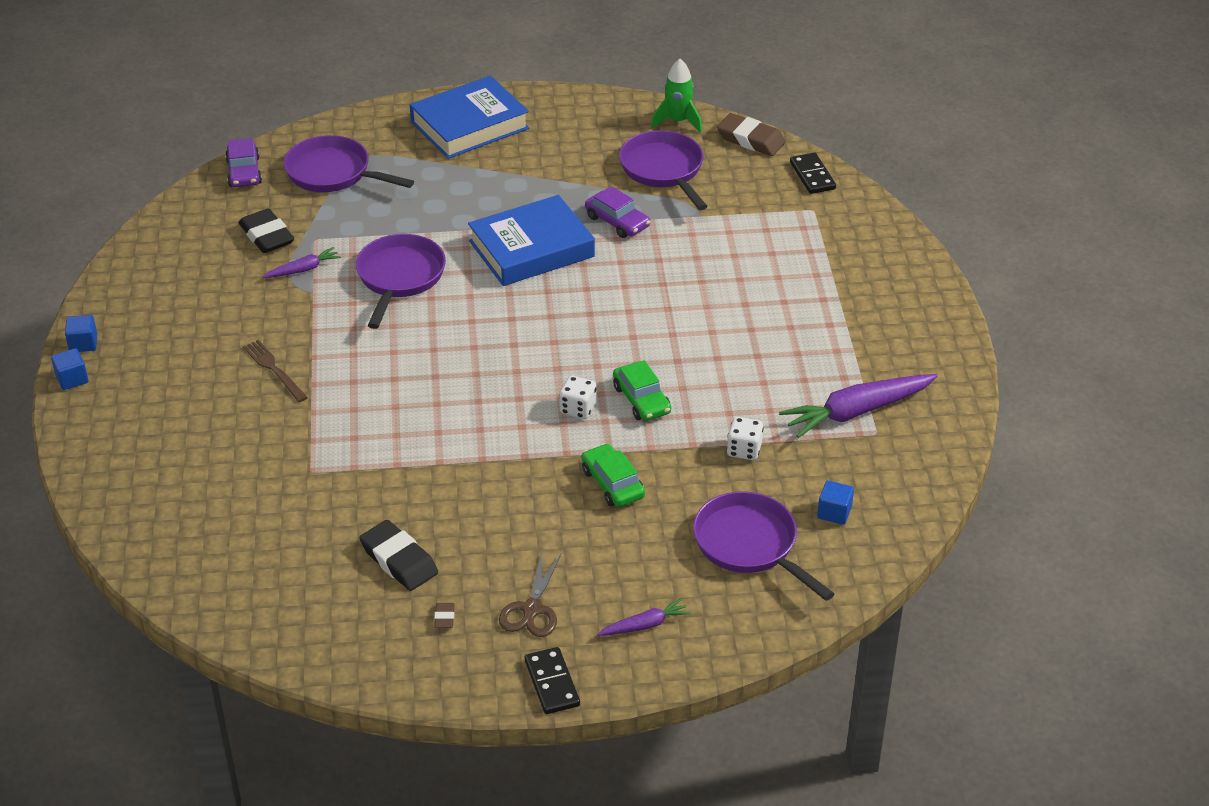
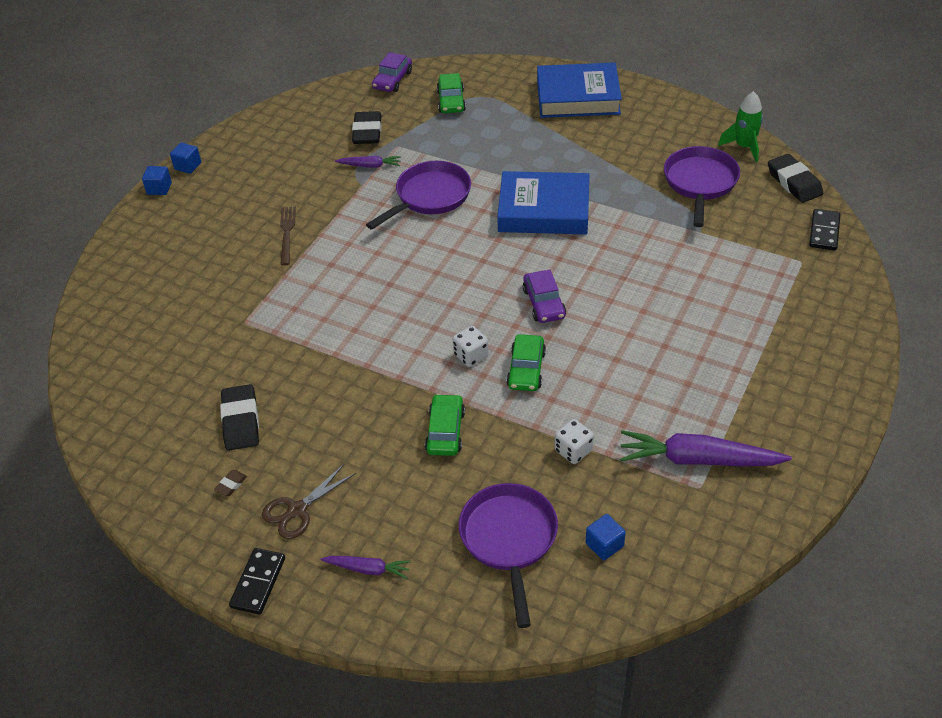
camera: 35 degrees right, 5 degrees up
(333, 173) = (451, 101): purple pan -> green car
(617, 221) = (628, 212): purple car -> purple car (544, 303)
(751, 139) = (794, 182): brown eraser -> black eraser

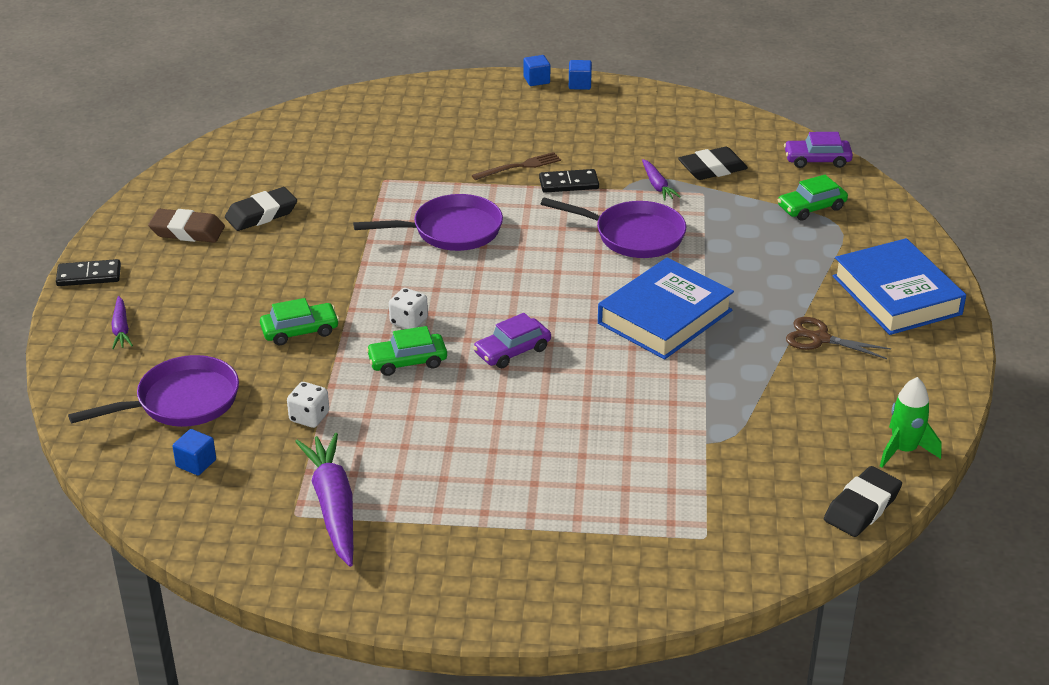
camera: 65 degrees right, 10 degrees down
(231, 485) = (187, 231): brown eraser -> brown eraser, size x2.21
(297, 510) = (172, 273): brown scissors -> brown scissors (820, 338)
(544, 210) = (664, 317): blue book -> blue book turned 60 degrees clockwise
(700, 183) = (800, 426): purple pan -> purple pan (451, 231)
(824, 232) = (778, 549): black domino -> black domino (569, 183)

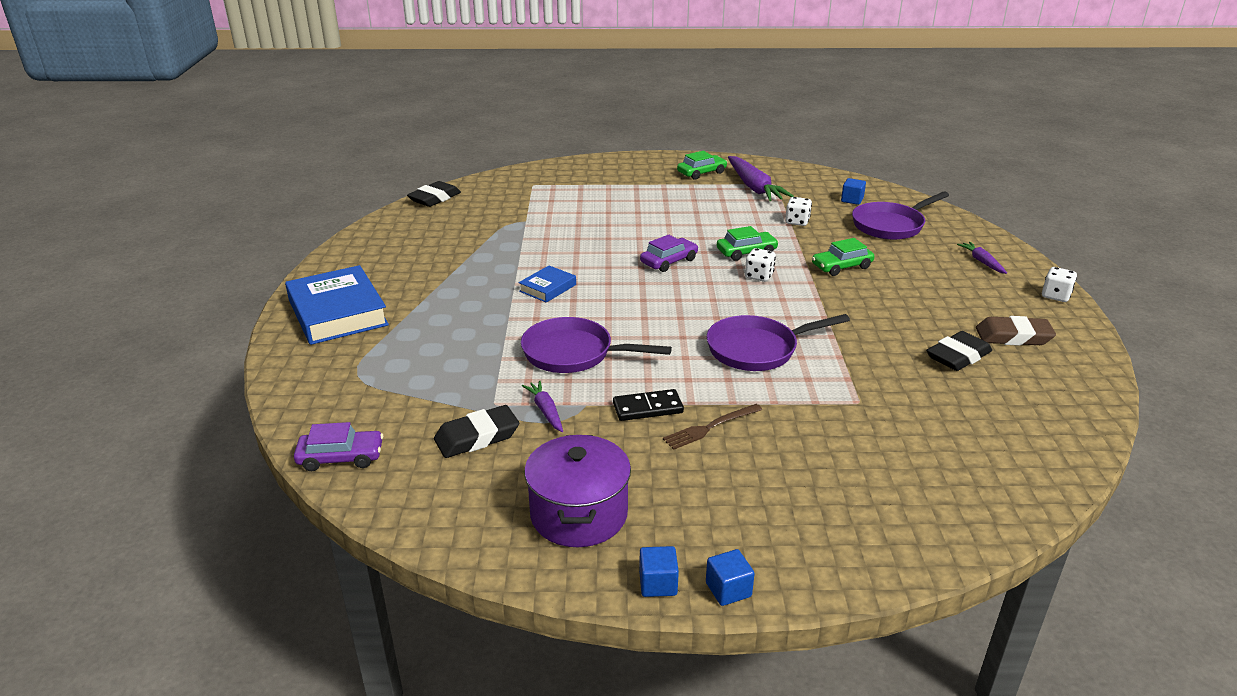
camera: 175 degrees right, 5 degrees down
(89, 276) = (1055, 296): black domino -> white dice
(629, 118) = (579, 514): none -> purple pot
(664, 317) = (548, 288): blue book -> blue book, size x0.50
(811, 207) = (377, 393): green car -> green car (701, 173)
(820, 338) = (422, 279): brown scissors -> none
(903, 450) = (393, 222): green rocket -> none

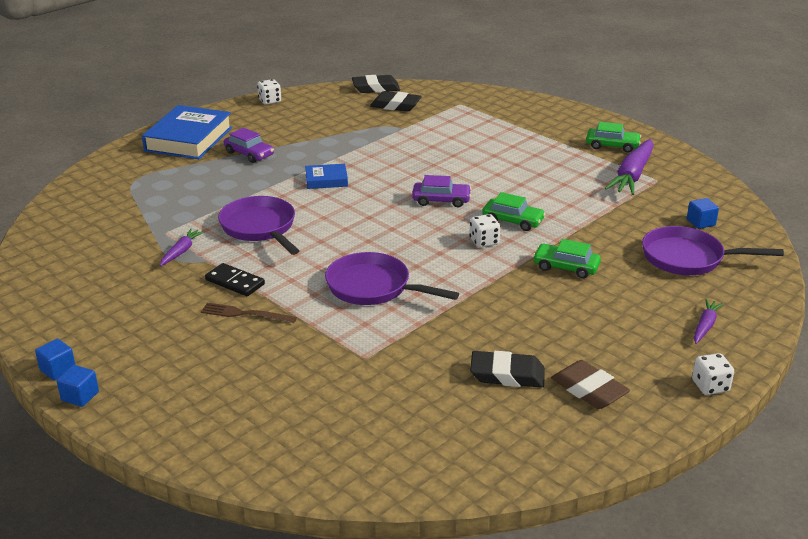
camera: 45 degrees right, 0 degrees up
(341, 457) = (52, 219): purple car -> purple car (249, 154)
(477, 437) = (124, 245): black eraser -> black eraser (395, 105)
(579, 514) = (92, 313): purple pot -> none
(797, 222) = (607, 217): white dice -> white dice (270, 101)

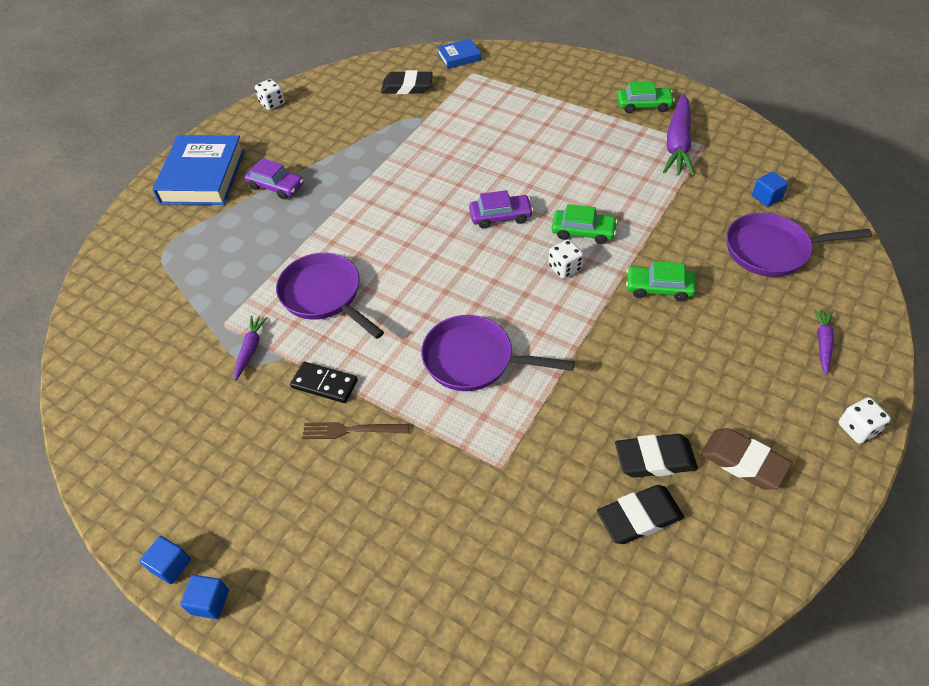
camera: 10 degrees left, 20 degrees up
(326, 180) = (371, 210): blue book -> blue book (459, 57)
(376, 88) = (378, 65): black eraser -> black eraser (639, 517)

